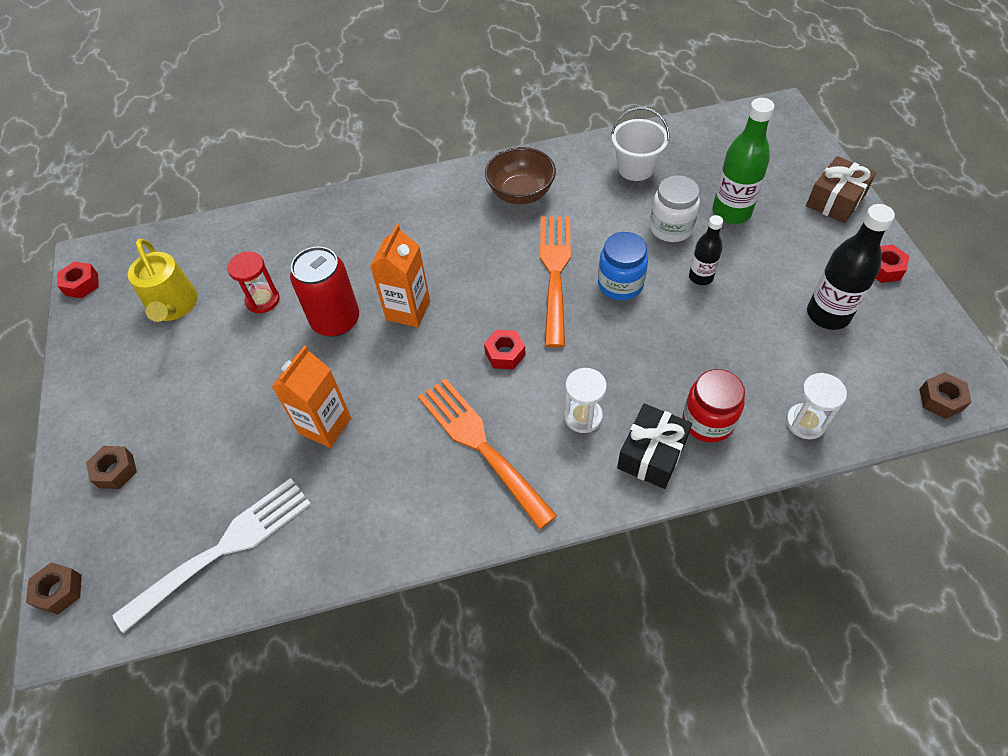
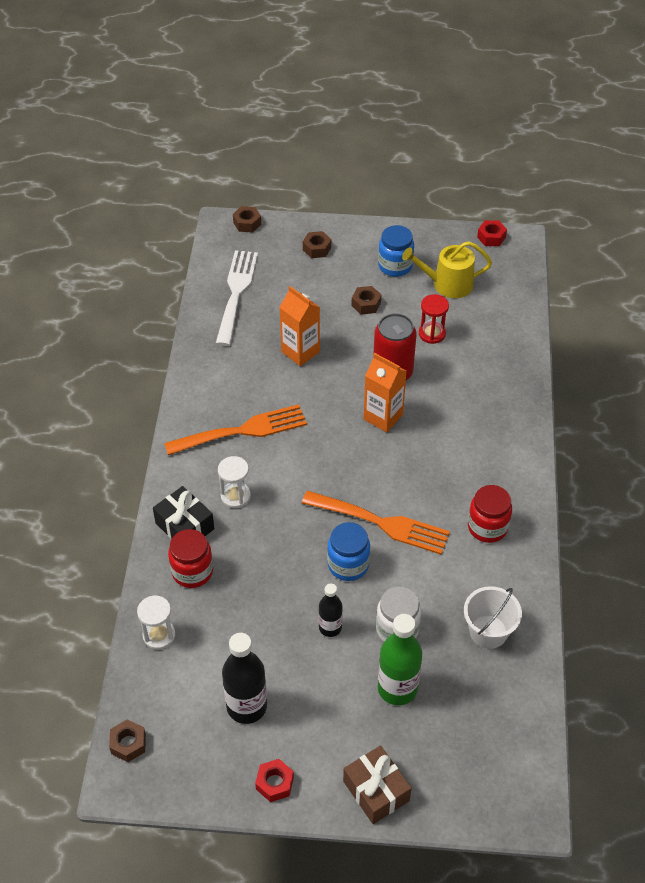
camera: 105 degrees right, 5 degrees down
(144, 368) = (395, 266): none -> blue jar
(222, 379) = (366, 304): none -> brown nut
(224, 548) = (236, 293): white fork -> white fork turned 150 degrees counterclockwise
(505, 354) = (313, 466): red nut -> none
(521, 193) = (487, 527): brown bowl -> red jar

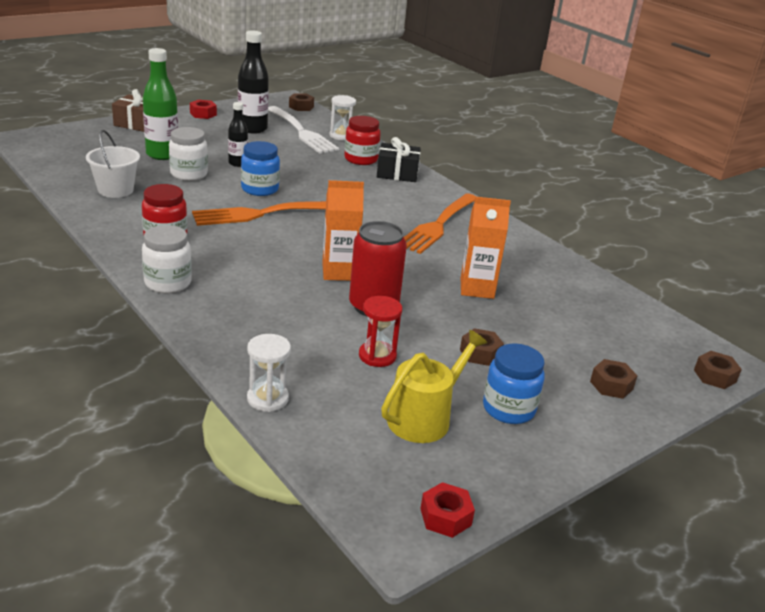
camera: 135 degrees right, 20 degrees down
(235, 496) = (387, 194): white hourglass -> white hourglass (267, 398)
(236, 293) = (604, 309): white fork -> white fork (302, 132)
(520, 468) = (168, 283): none -> white jar

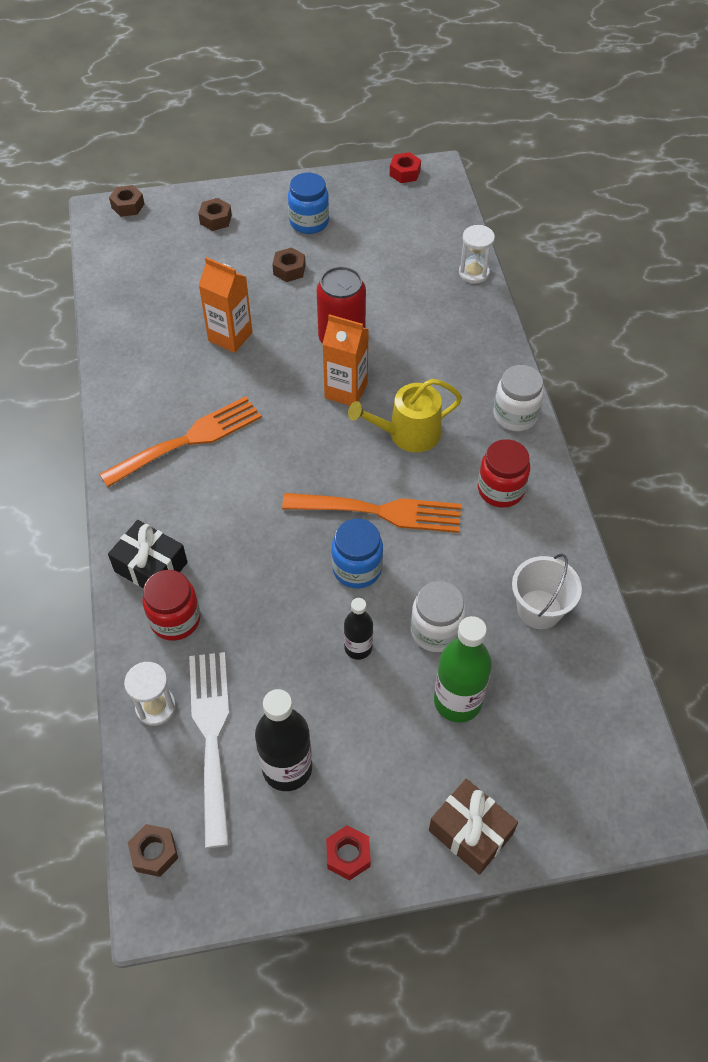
camera: 150 degrees left, 25 degrees up
(377, 356) = (372, 288): red hourglass -> none
(424, 418) = (373, 231): yellow watering can -> yellow watering can (408, 433)

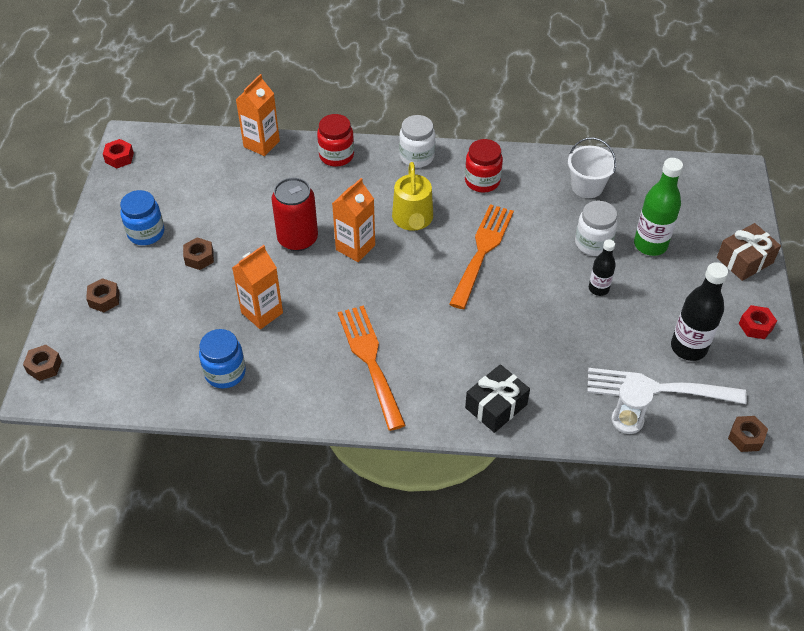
camera: 75 degrees left, 5 degrees down
(175, 619) = (550, 396): red jar -> red jar (336, 156)
(357, 569) = (530, 275): blue jar -> blue jar (225, 373)
(474, 273) = (261, 144): white hourglass -> orange carton

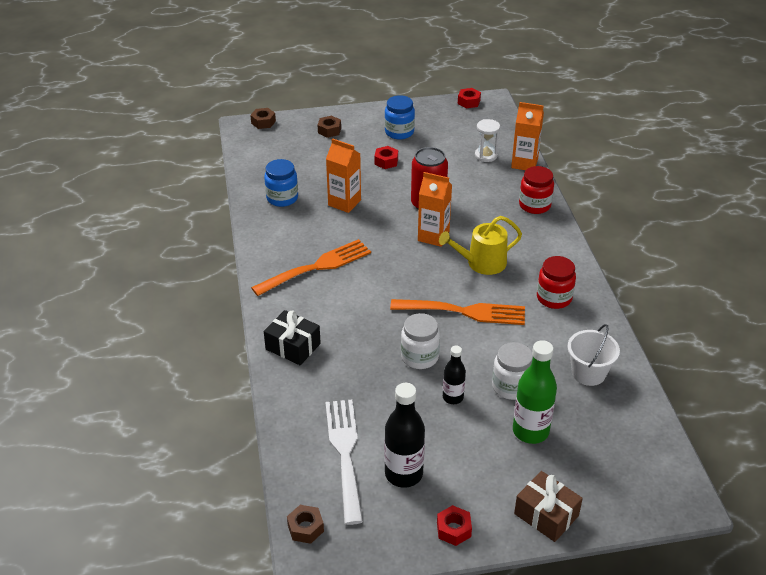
camera: 75 degrees right, 10 degrees down
(199, 258) = (386, 161): brown nut -> red nut
(417, 157) = (561, 251): white jar -> white jar (419, 357)
(627, 420) = (301, 435): white hourglass -> white hourglass (486, 155)

